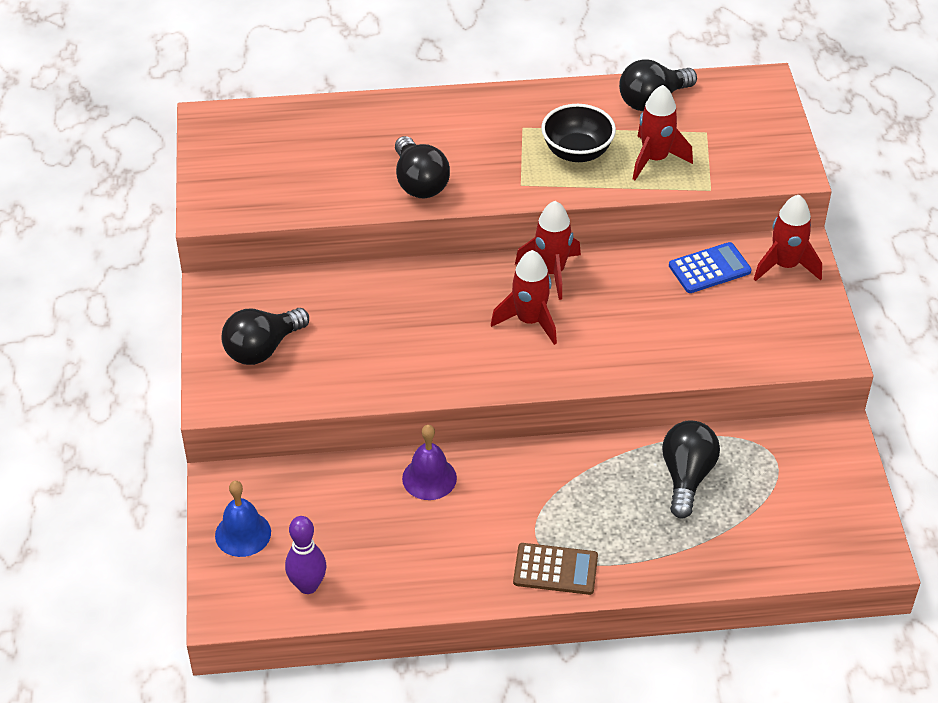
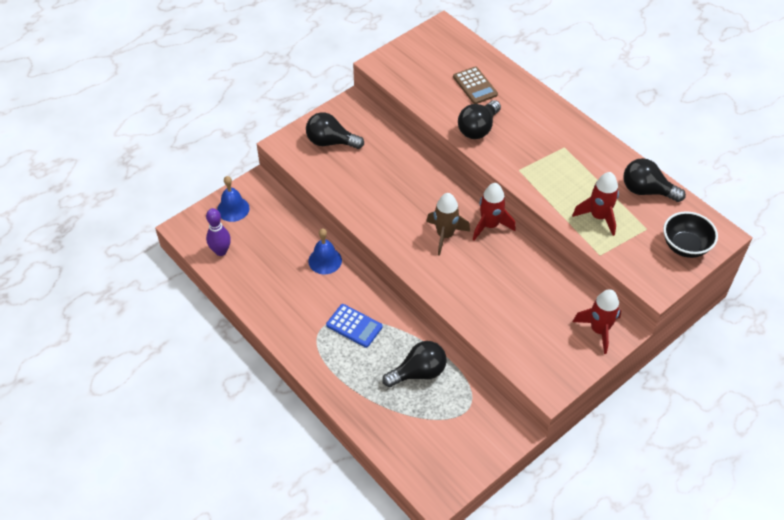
camera: 55 degrees right, 5 degrees up
(429, 478) = (325, 260): purple bell -> blue bell
(529, 321) = (445, 235): red rocket -> brown rocket
(555, 570) = (307, 346): brown calculator -> brown calculator (475, 86)
(577, 152) = (568, 180): black bowl -> black bowl (685, 246)
(709, 269) = (561, 295): blue calculator -> blue calculator (354, 326)

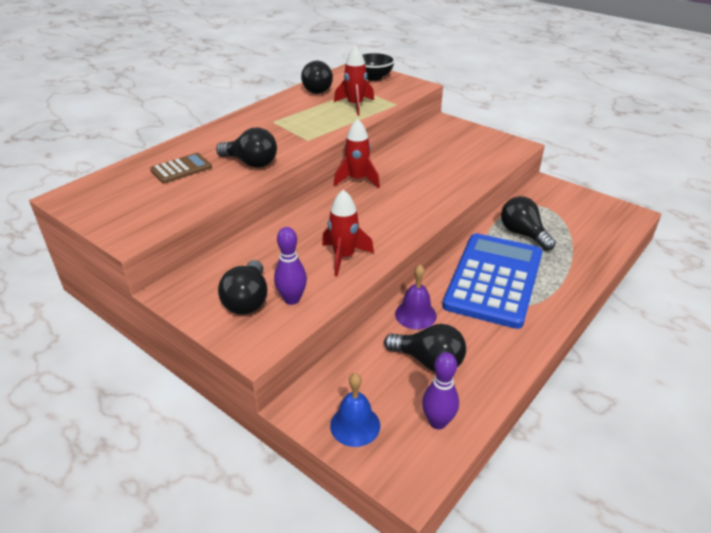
camera: 100 degrees left, 15 degrees down
(274, 258) = (428, 361): none -> black light bulb
(325, 165) = (292, 299): none -> purple bowling pin
(325, 260) = (415, 314): blue bell -> purple bell
(354, 326) = (494, 280): blue calculator -> blue calculator, size x2.25
(445, 235) = (379, 203): brown rocket -> none
(599, 330) = (450, 129): red rocket -> red rocket (344, 257)

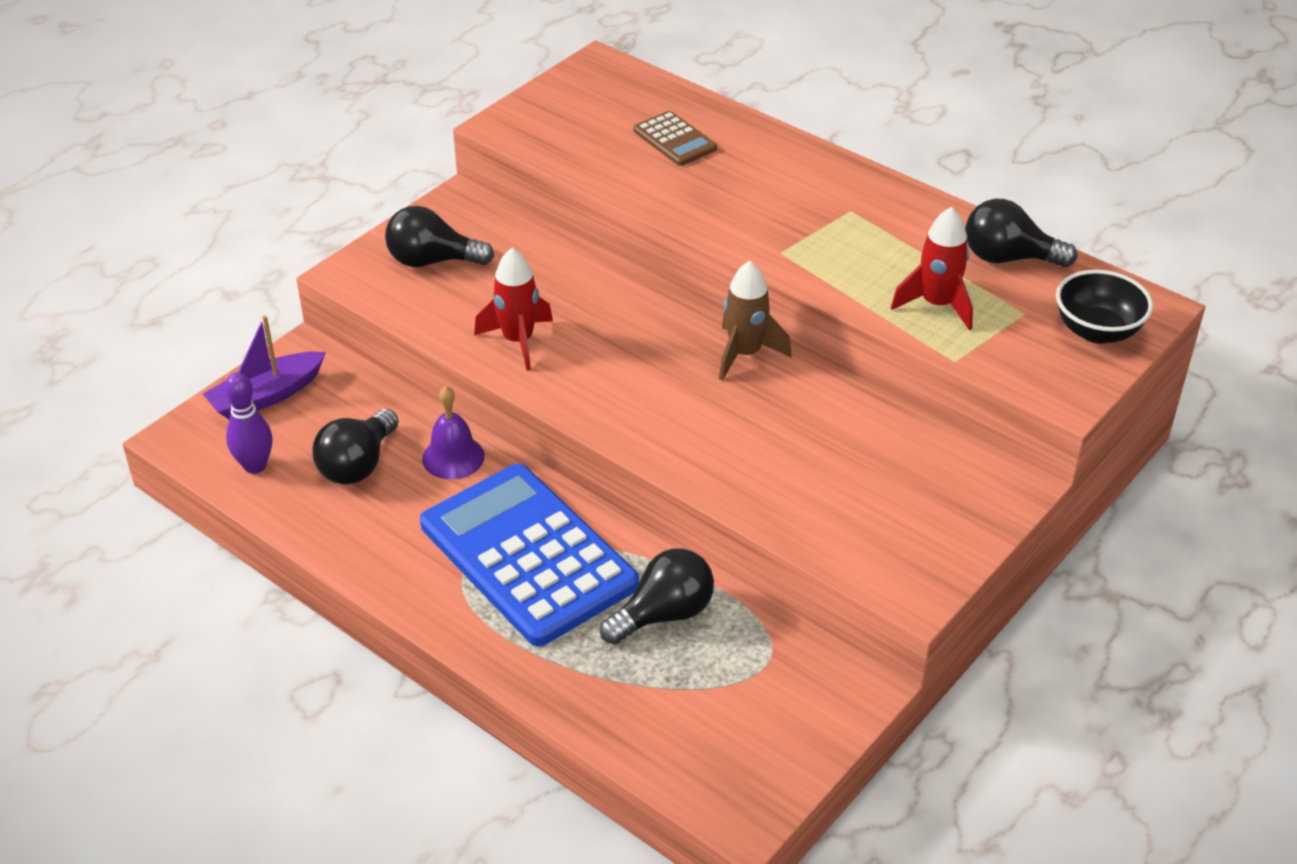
camera: 90 degrees right, 5 degrees up
(251, 163) = (695, 200): black light bulb -> none
(292, 299) = (430, 297): purple bowling pin -> none
(355, 425) = (266, 396): blue bell -> purple boat
(357, 180) = (745, 354): red rocket -> brown rocket
(494, 280) = (528, 555): blue calculator -> blue calculator turned 150 degrees counterclockwise

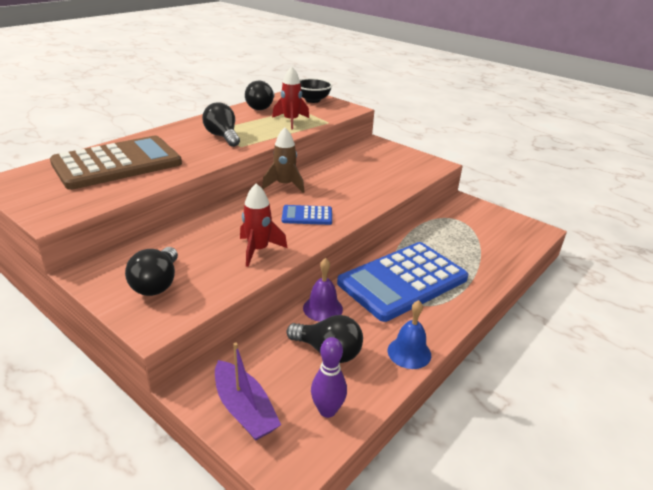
camera: 90 degrees left, 10 degrees down
(350, 550) = (409, 352): none -> blue bell
(632, 387) = (307, 216): none -> blue calculator
(664, 614) = (435, 242): black light bulb -> black light bulb (223, 136)
(674, 140) = (117, 164): brown calculator -> brown calculator, size x2.25

